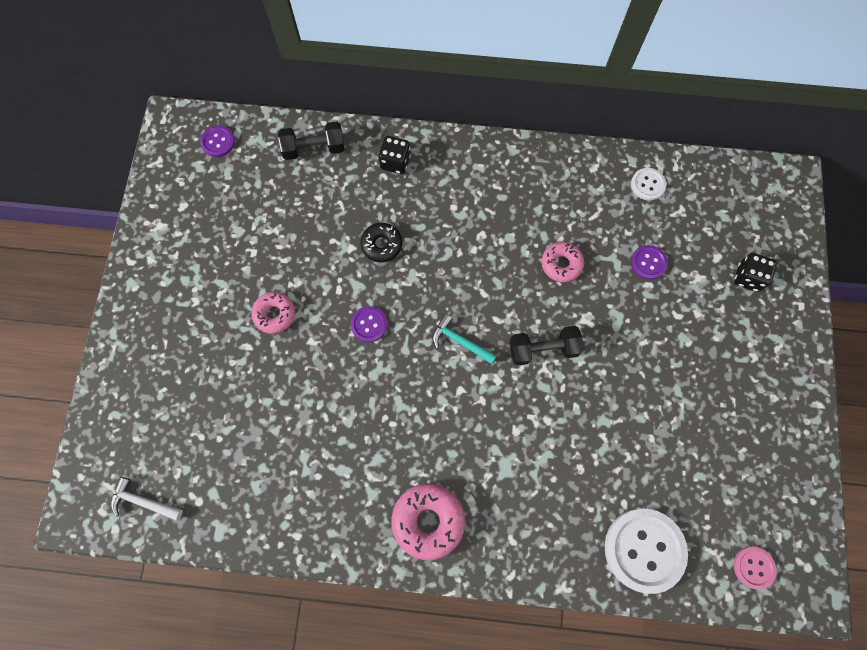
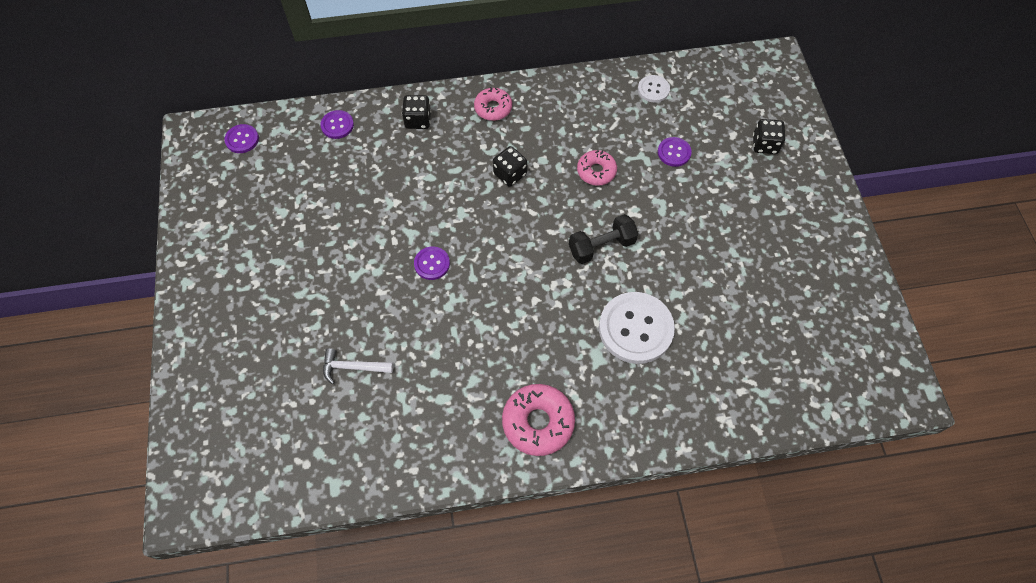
camera: 15 degrees left, 10 degrees down
(143, 501) = (249, 479): white hammer -> white hammer (353, 367)
(274, 314) = (338, 276): pink donut -> pink donut (493, 108)
(314, 148) = (337, 125): black dumbbell -> purple button
(381, 245) = (425, 192): black donut -> none
(460, 341) = (522, 258): turquoise hammer -> none
(472, 245) = (510, 174): none -> black dice
(644, 550) = (746, 395): white button -> white button (635, 329)
(753, 567) = (849, 384): pink button -> none

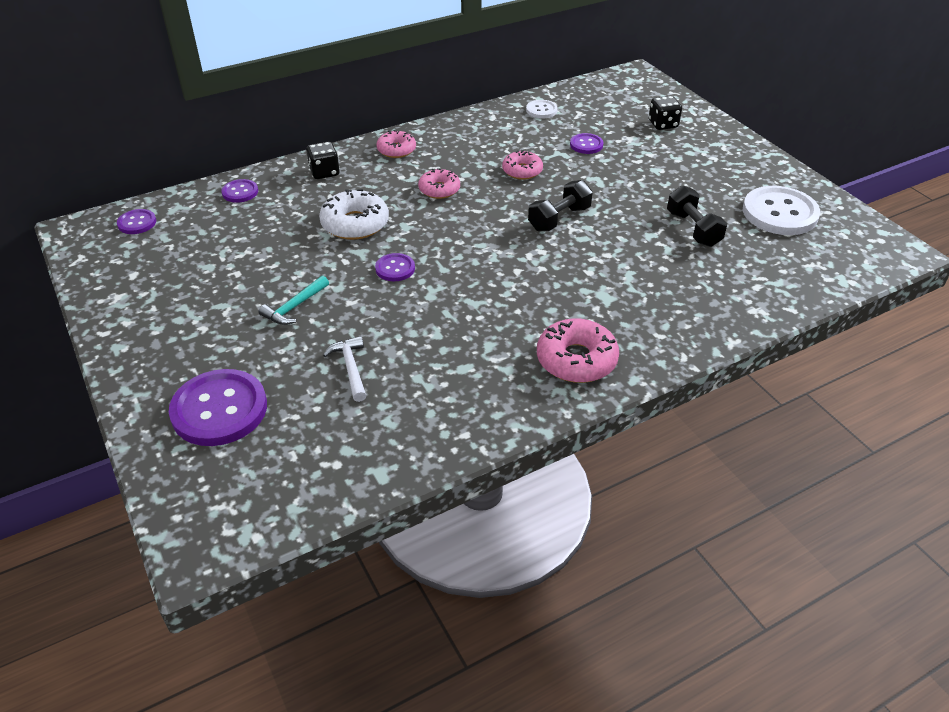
camera: 20 degrees left, 20 degrees down
(240, 377) = (219, 410): none -> purple button
(334, 283) = (294, 307): none -> turquoise hammer
(353, 367) = (350, 368): white hammer -> white hammer turned 90 degrees clockwise
(419, 197) = (355, 224): none -> white donut
(510, 174) = (439, 189): black dice -> pink donut
(635, 329) = (629, 267): white button -> white button (780, 213)
(720, 299) = (693, 229): none -> black dumbbell

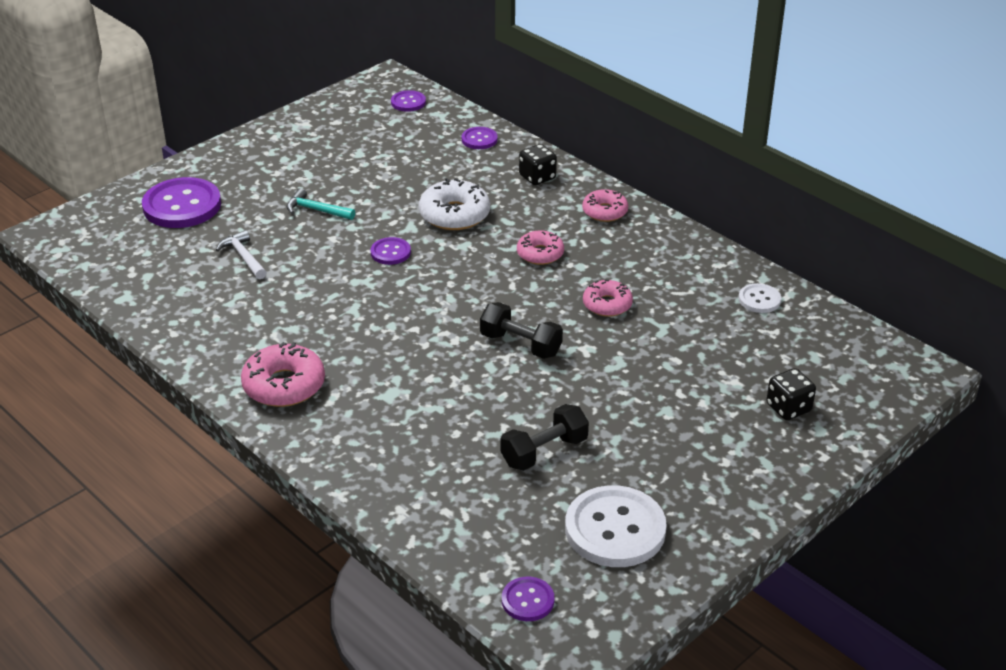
camera: 75 degrees right, 5 degrees down
(350, 368) = (243, 257): white hammer -> white hammer turned 90 degrees counterclockwise
(586, 145) = (694, 346): purple button -> purple button (527, 600)

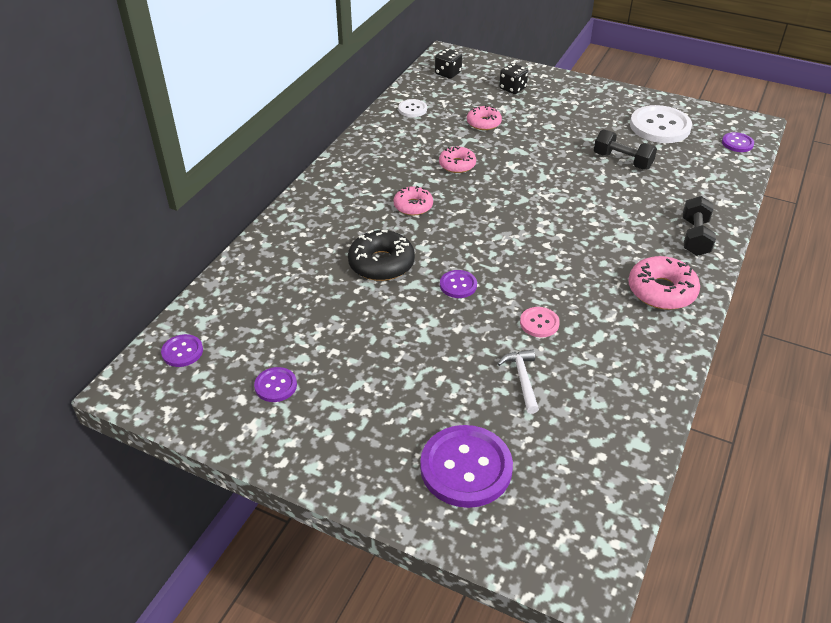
camera: 110 degrees left, 5 degrees up
(243, 257) = (522, 379): white hammer -> white hammer turned 135 degrees clockwise
(302, 287) = (539, 323): none -> pink button
(316, 210) = (419, 355): turquoise hammer -> none
(454, 214) = (381, 263): white donut -> black donut
(479, 139) = (246, 280): purple button -> purple button (276, 386)
(520, 345) = (528, 191): black dumbbell -> black dumbbell (695, 237)
(537, 177) = (300, 231): black dice -> black dice (448, 73)
(605, 211) = (337, 187): pink donut -> pink donut (483, 123)

